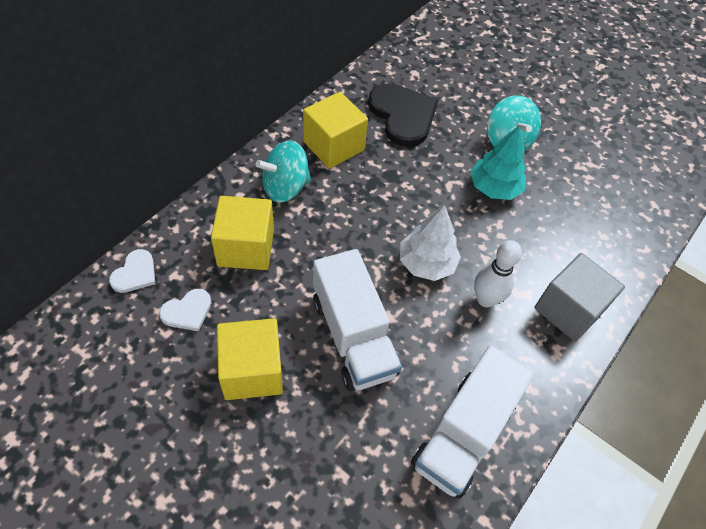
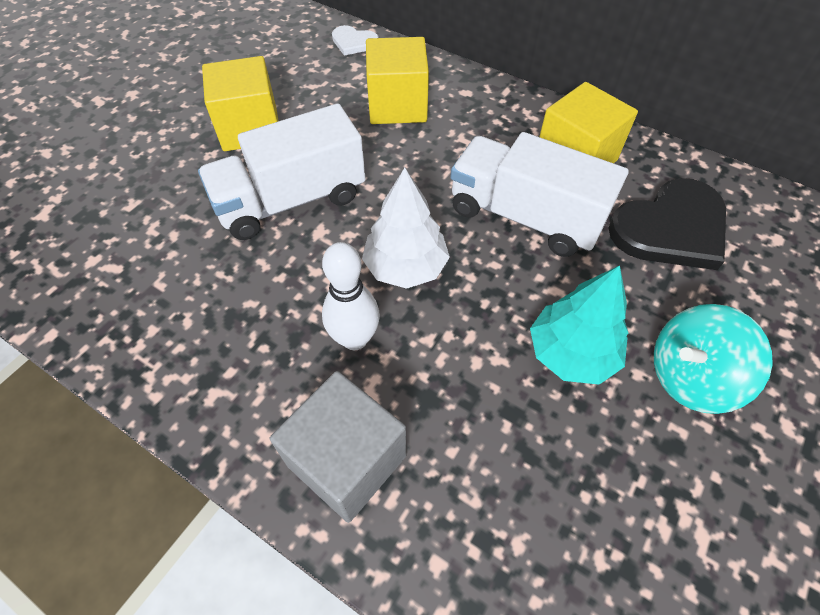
camera: 90 degrees right, 0 degrees up
(187, 311) = (315, 78): white heart -> none
(285, 187) = (490, 125): turquoise spinning top -> none
(463, 433) = (159, 313): white truck -> white truck (524, 216)

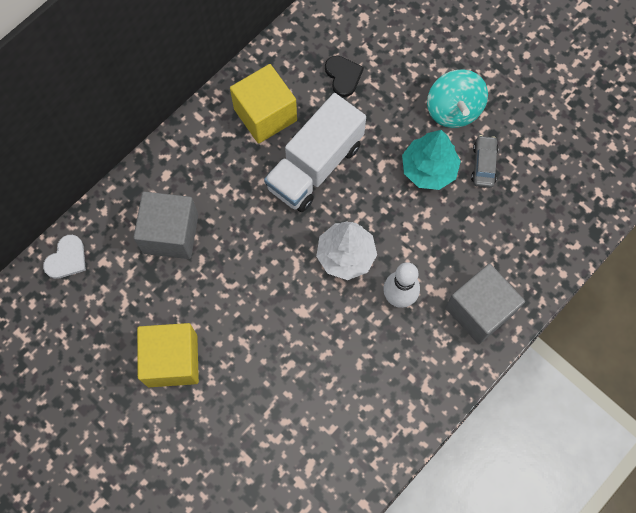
camera: 80 degrees left, 15 degrees up
(291, 200) = (266, 330): white truck -> none
(397, 105) = (170, 234): yellow cube -> grey cube
(612, 437) = (483, 165): none -> grey car
(671, 228) = (343, 76): black heart -> black heart, size x0.51

